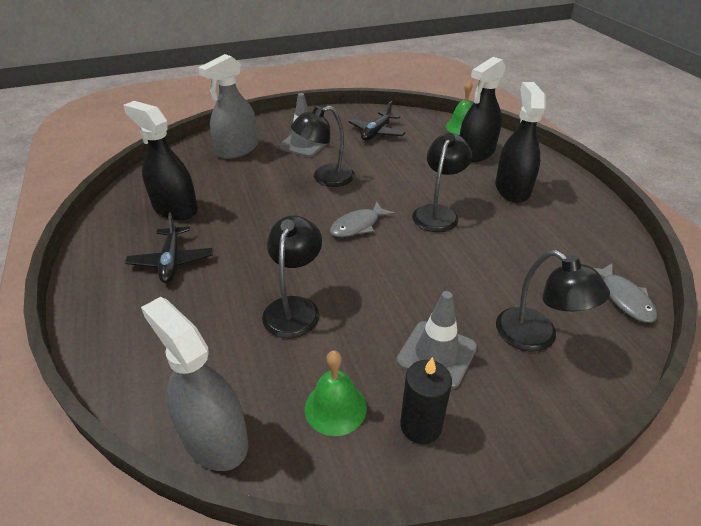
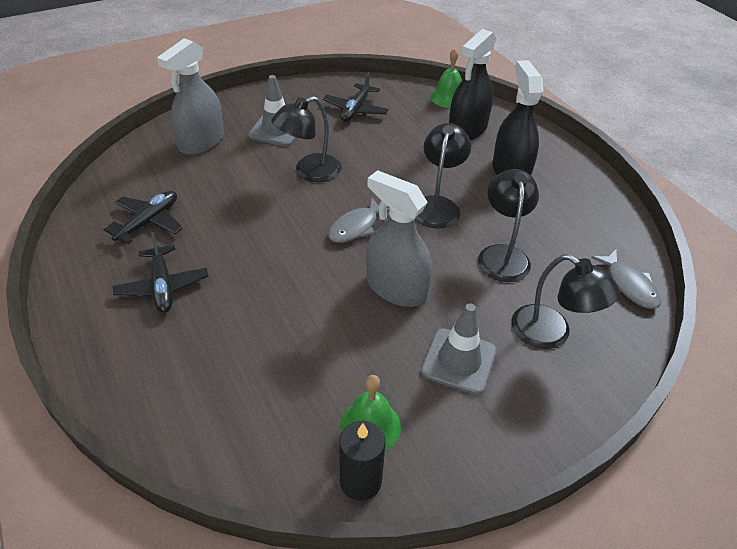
camera: 10 degrees left, 5 degrees up
(175, 208) = (148, 222): black spray bottle -> black plane
(214, 437) = (257, 470): grey spray bottle -> grey spray bottle (396, 288)
(294, 307) = (308, 326): black lamp -> black lamp (502, 255)
(420, 426) = (454, 434): black candle -> black candle (360, 481)

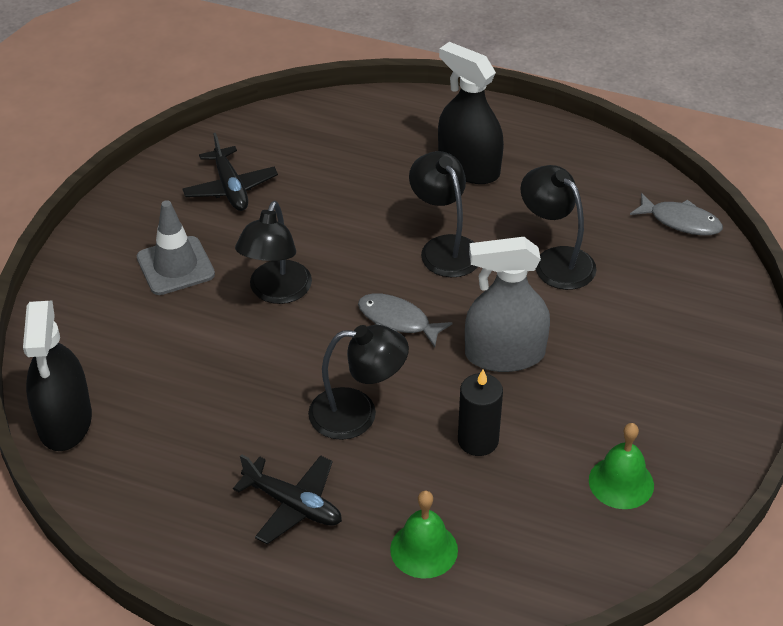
camera: 40 degrees left, 0 degrees up
(148, 222) = (184, 457): black plane -> none
(201, 142) = (109, 334): grey spray bottle -> none
(356, 227) = (397, 321): grey fish -> grey fish turned 120 degrees clockwise
(360, 481) = (662, 526): black candle -> black candle (478, 440)
(448, 97) = (311, 114): green bell -> green bell (424, 549)
(459, 361) = (626, 381): grey traffic cone -> none
(467, 129) = (375, 142): black spray bottle -> black spray bottle (65, 421)
(551, 333) = (667, 307): black lamp -> black lamp (357, 413)

